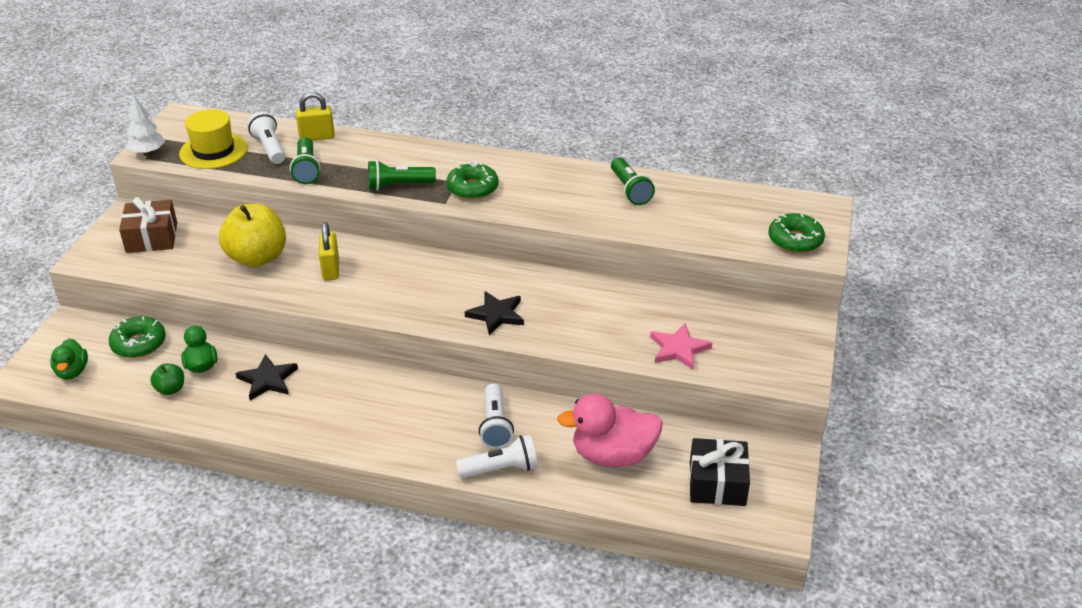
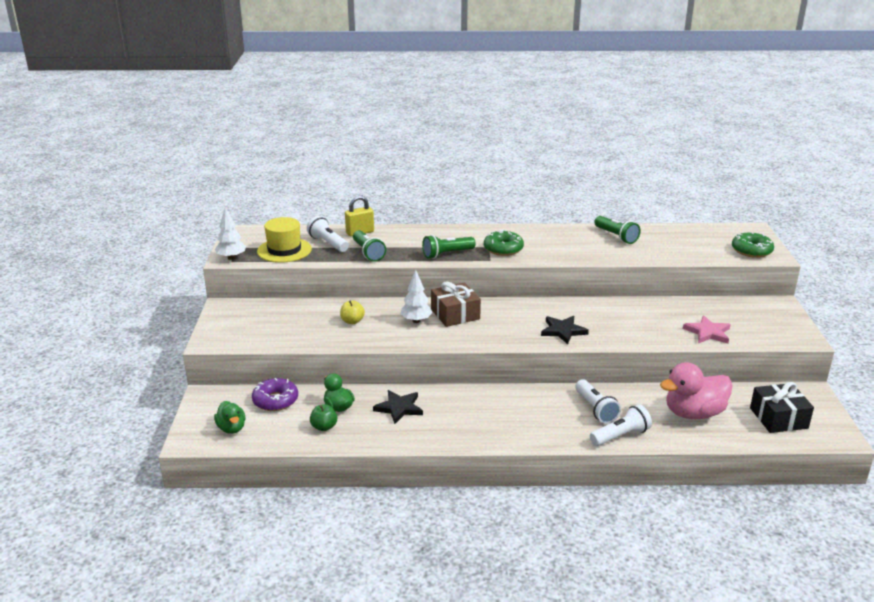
camera: 15 degrees left, 10 degrees down
(139, 344) = (275, 400): green donut -> purple donut
(152, 237) = (256, 320): brown gift -> brown gift (455, 314)
(257, 258) = (352, 321): yellow apple -> yellow apple, size x0.47
(331, 269) = (416, 321): yellow padlock -> white tree

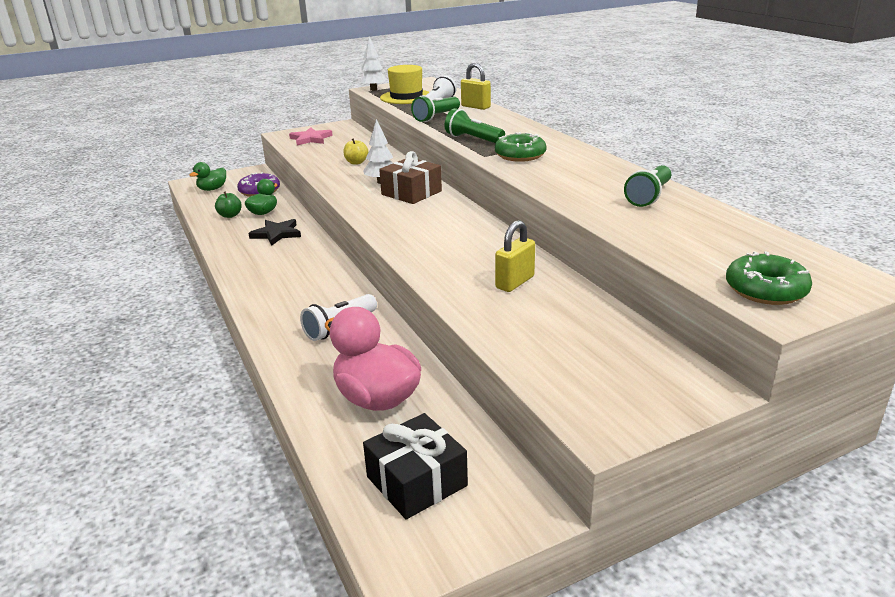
camera: 65 degrees right, 0 degrees up
(563, 331) = (428, 245): black star -> none
(620, 436) = (290, 354): white flashlight -> none
(640, 317) = (515, 282): none -> yellow padlock
(708, 332) = (524, 336): pink star -> pink star (311, 139)

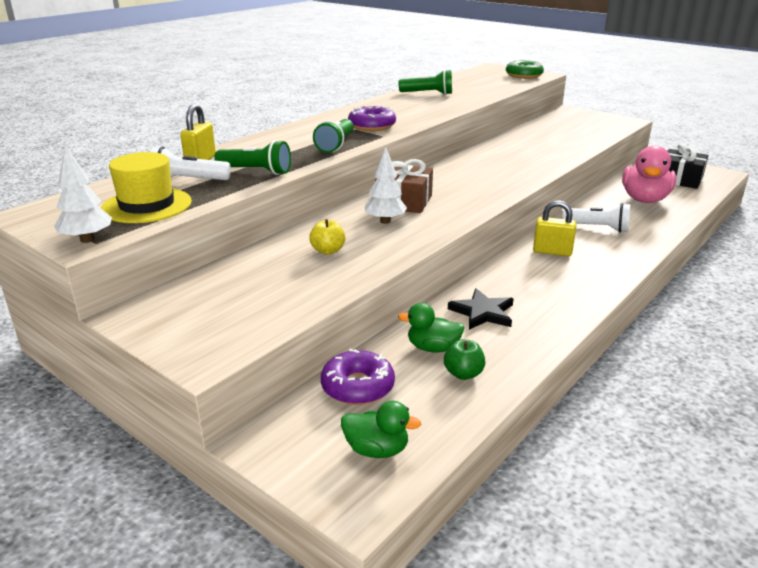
camera: 115 degrees left, 0 degrees up
(311, 139) = (228, 319): pink star -> none
(515, 282) = (526, 147): yellow padlock -> yellow padlock (552, 252)
(520, 155) = (372, 126): green donut -> purple donut

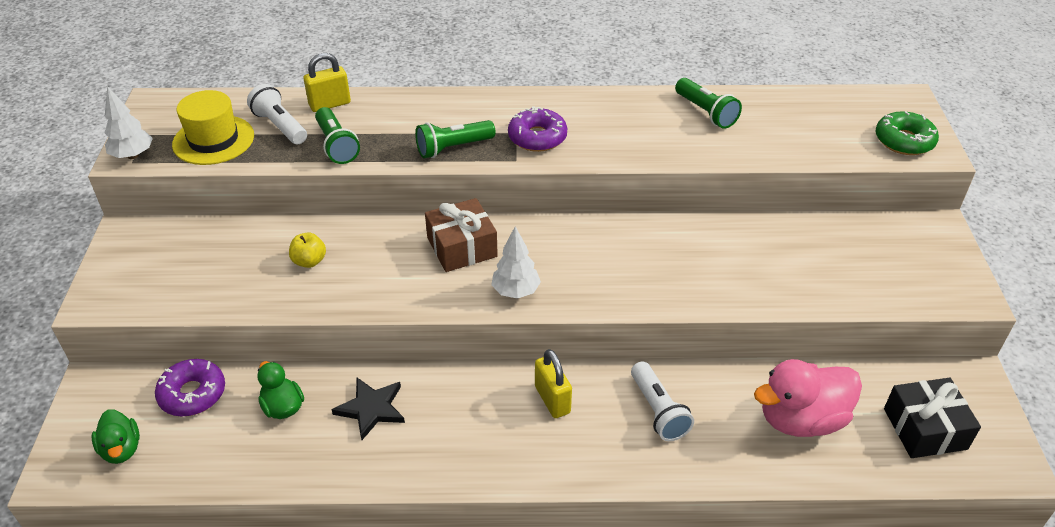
camera: 50 degrees right, 15 degrees up
(385, 221) = (403, 260): white tree -> white tree (516, 291)
(463, 374) = (257, 446): green apple -> none

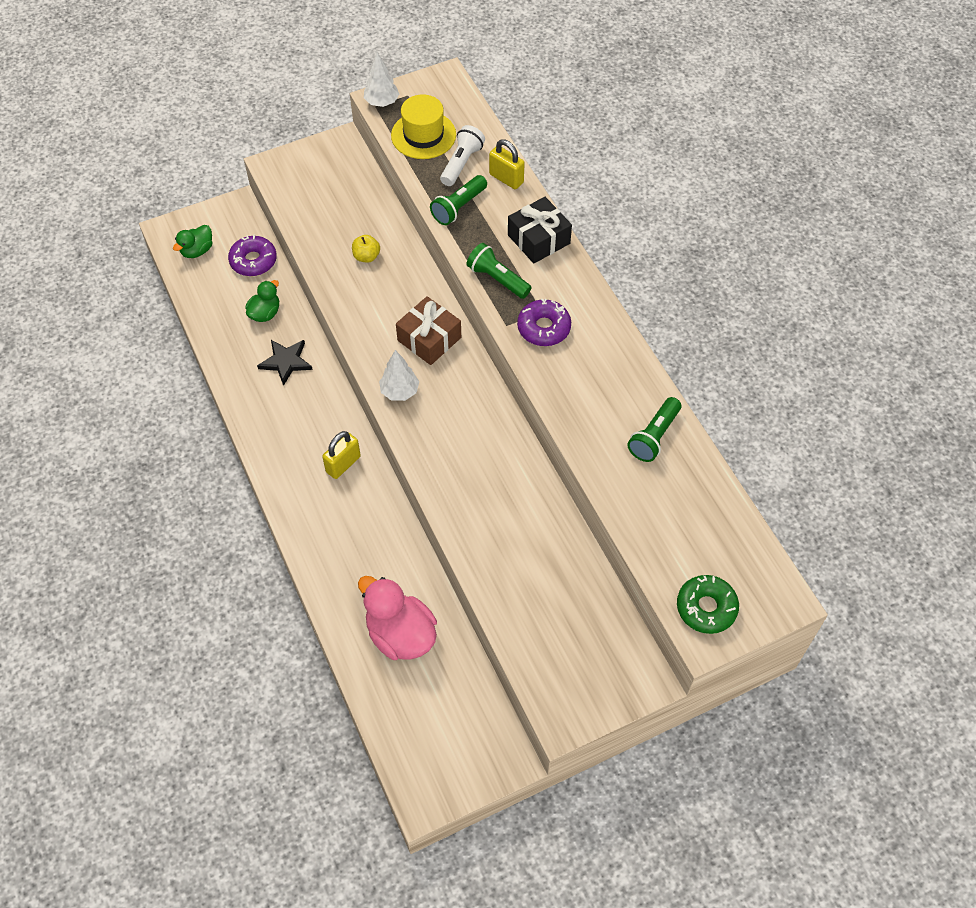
camera: 65 degrees right, 15 degrees up
(658, 411) = (364, 535): white flashlight -> none
(925, 429) = (432, 727): black gift -> black gift (539, 239)

